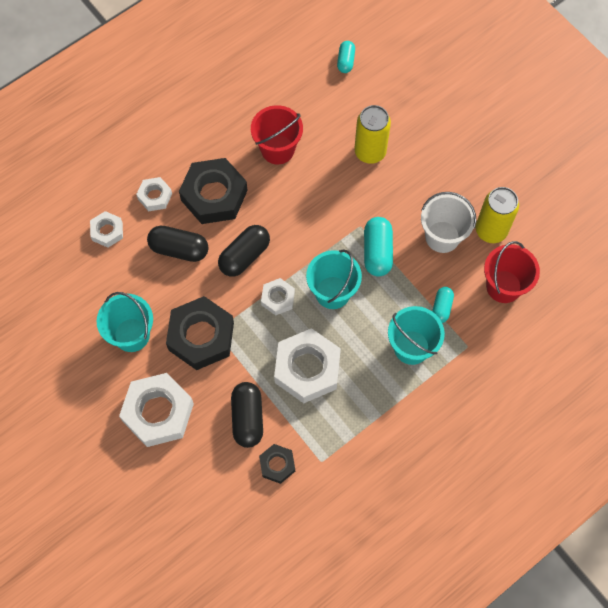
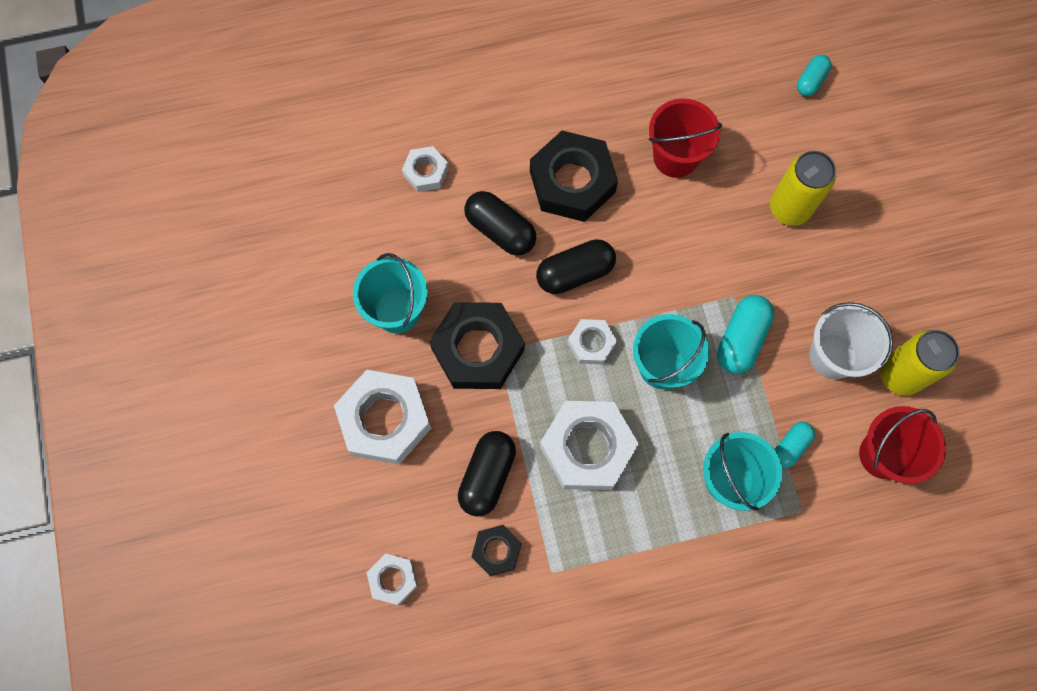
camera: 25 degrees right, 5 degrees up
(155, 196) = (501, 153): white nut -> white nut (393, 579)

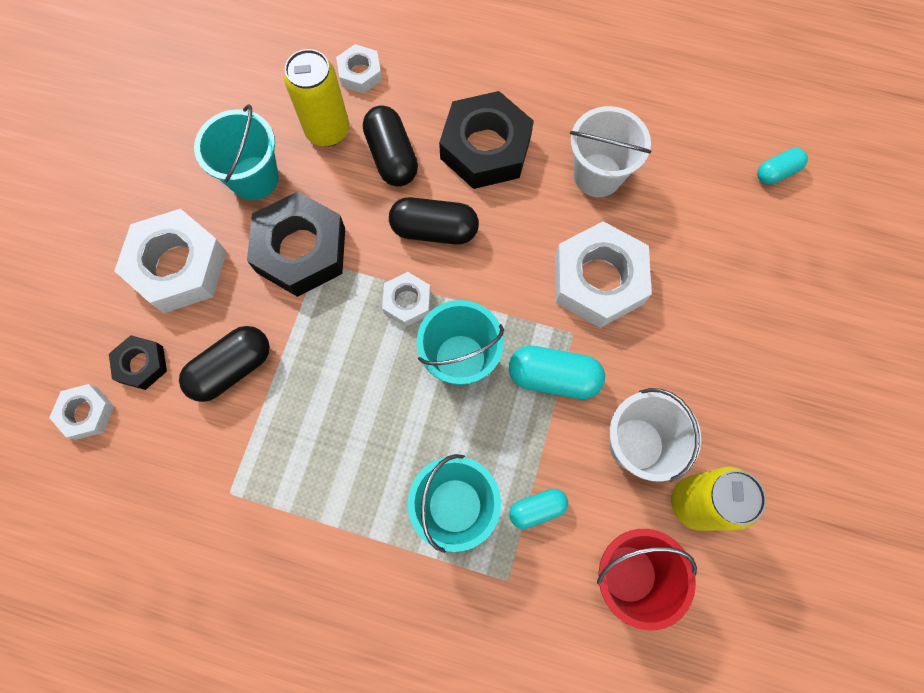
camera: 30 degrees right, 0 degrees up
(496, 551) = (193, 442): black nut -> black nut (141, 364)
(587, 448) = (339, 396): white nut -> white nut (598, 280)
(675, 157) = (597, 175): red bucket -> white bucket
(741, 339) = (553, 377): turquoise capsule -> turquoise capsule turned 45 degrees clockwise
(789, 208) = (680, 279): yellow can -> yellow can (328, 131)

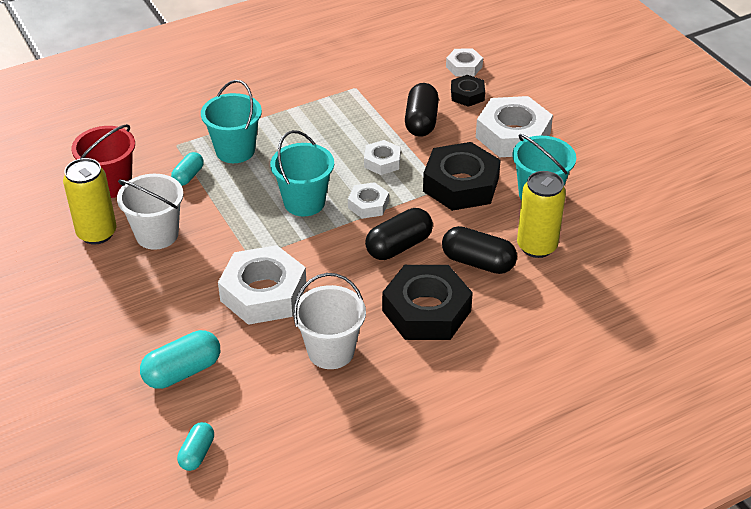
camera: 135 degrees right, 30 degrees down
(360, 73) = (568, 291): white nut -> white nut (382, 162)
(553, 377) = (240, 230): turquoise capsule -> turquoise capsule (182, 371)

